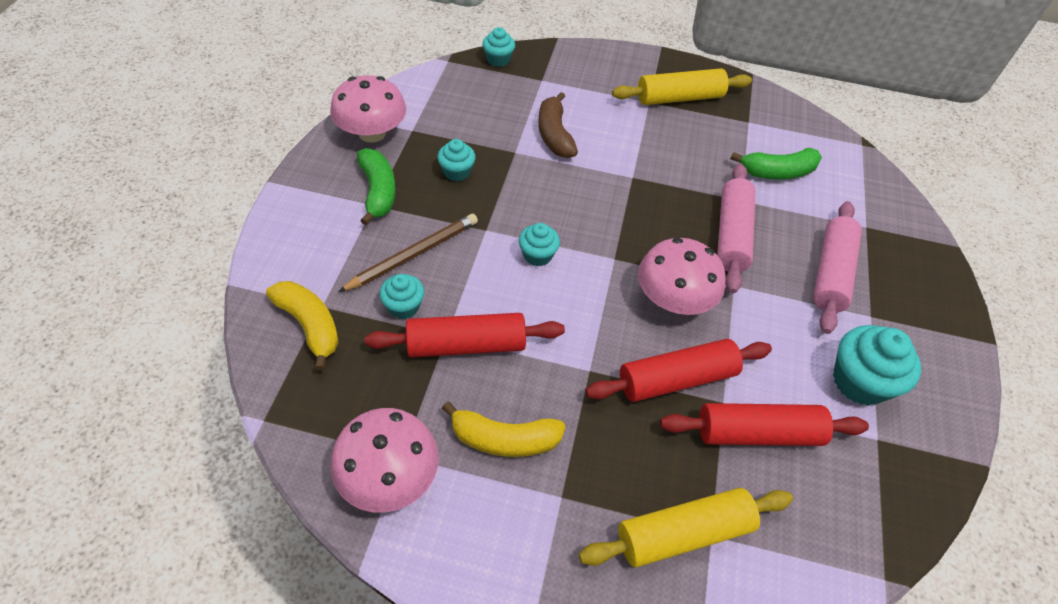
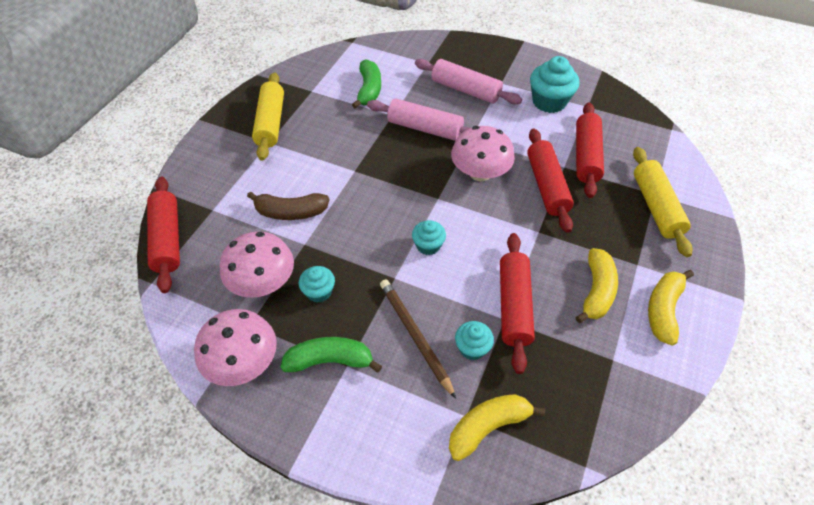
camera: 75 degrees left, 0 degrees up
(389, 476) = (631, 369): pink mushroom -> pink mushroom (263, 282)
(487, 526) = (663, 310): none -> yellow banana
(498, 59) = (168, 239): turquoise cupcake -> red rolling pin

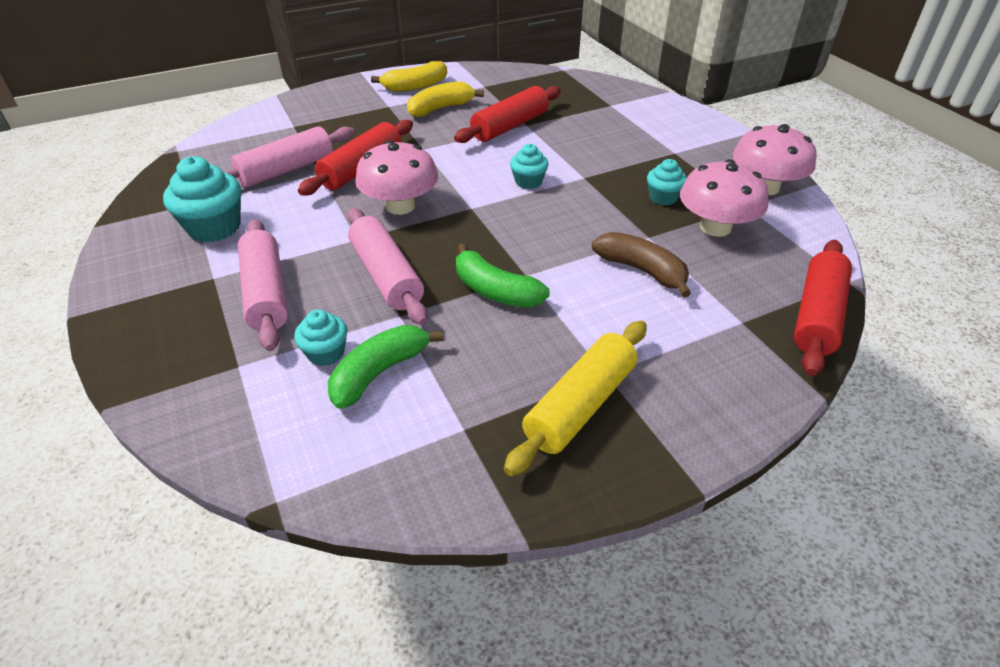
camera: 140 degrees left, 10 degrees down
(330, 360) = (686, 159): green banana -> green banana (495, 291)
(415, 336) = (604, 143): brown pencil -> none
(472, 348) = (569, 123): turquoise cupcake -> turquoise cupcake (326, 353)
(487, 427) = (602, 97): yellow banana -> none
(586, 156) = (286, 170): red rolling pin -> pink rolling pin
(655, 207) = (310, 120): yellow rolling pin -> none

